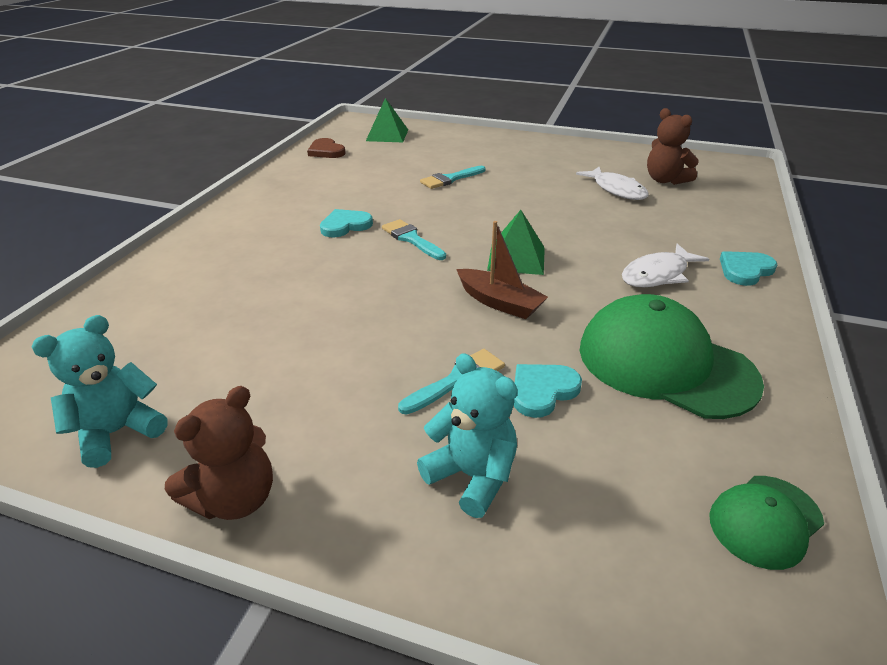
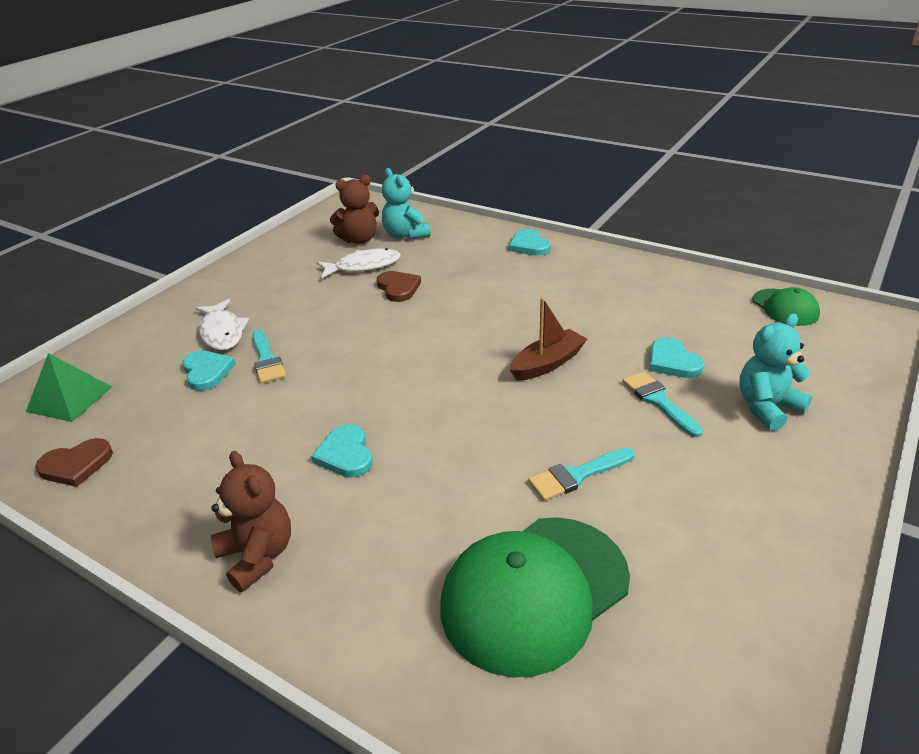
camera: 75 degrees left, 0 degrees up
(117, 432) = (740, 641): turquoise teddy bear -> turquoise teddy bear (405, 235)
(235, 499) = (813, 538): brown teddy bear -> brown teddy bear (258, 556)
(411, 239) = (405, 404): turquoise brush -> turquoise brush (577, 475)
(428, 164) = (207, 372): none -> turquoise heart
(516, 258) = (473, 343): green pyramid -> none
(590, 210) = (398, 288): none -> brown heart
(657, 274) = (524, 281): white fish -> white fish (222, 332)
(665, 364) = (642, 305): green cap -> green cap (534, 592)

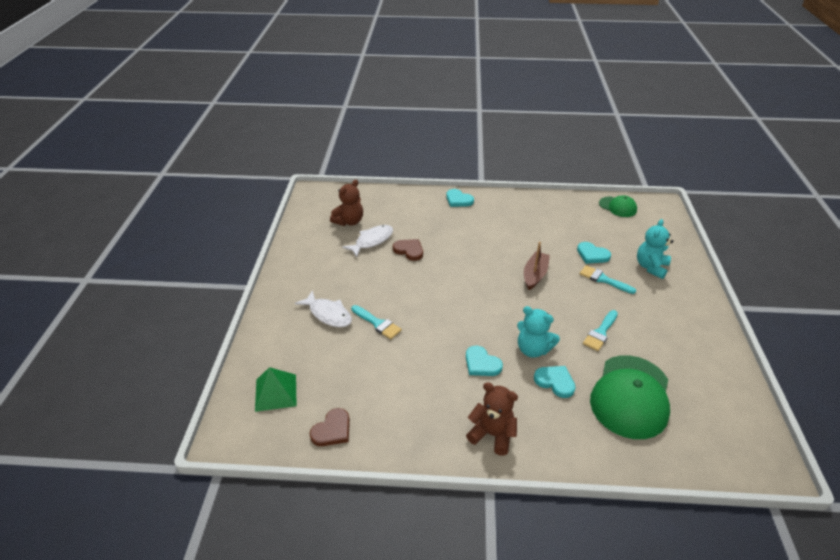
camera: 30 degrees left, 5 degrees up
(207, 372) = (348, 343): turquoise heart -> turquoise heart (555, 382)
(405, 235) = (376, 210): turquoise teddy bear -> turquoise teddy bear (533, 349)

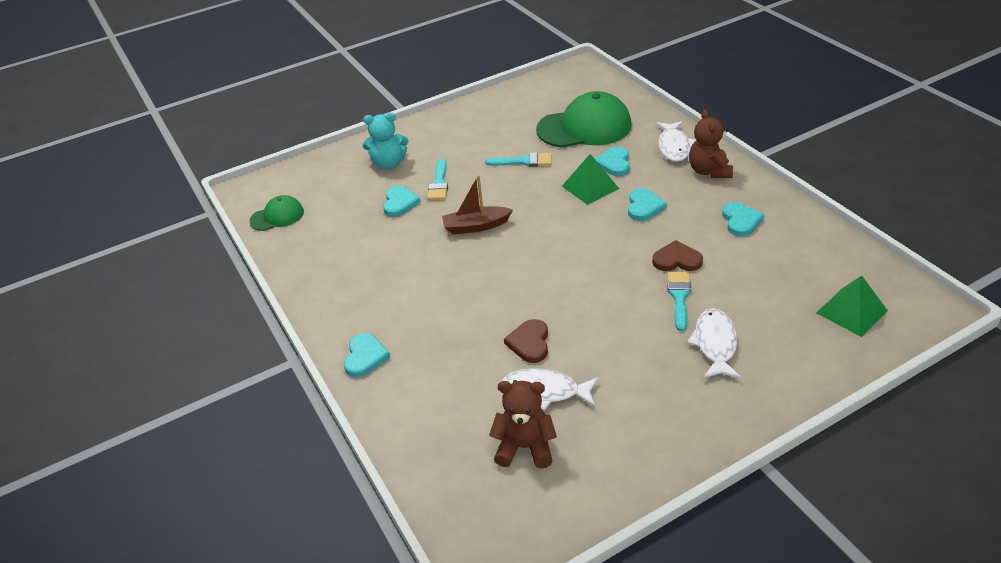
camera: 120 degrees left, 0 degrees up
(332, 430) = (828, 251): brown heart -> brown heart (677, 260)
(413, 406) = (741, 221): none -> turquoise heart
(533, 349) = (590, 187): turquoise teddy bear -> green pyramid
(550, 437) = (674, 146): none -> white fish
(618, 207) = (277, 216): green cap -> green cap turned 60 degrees clockwise

